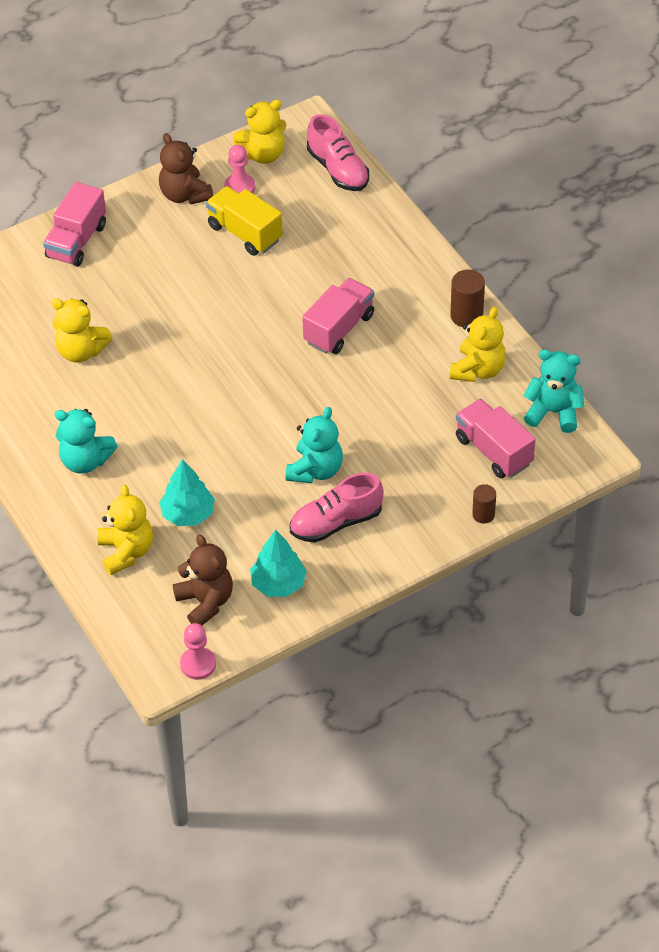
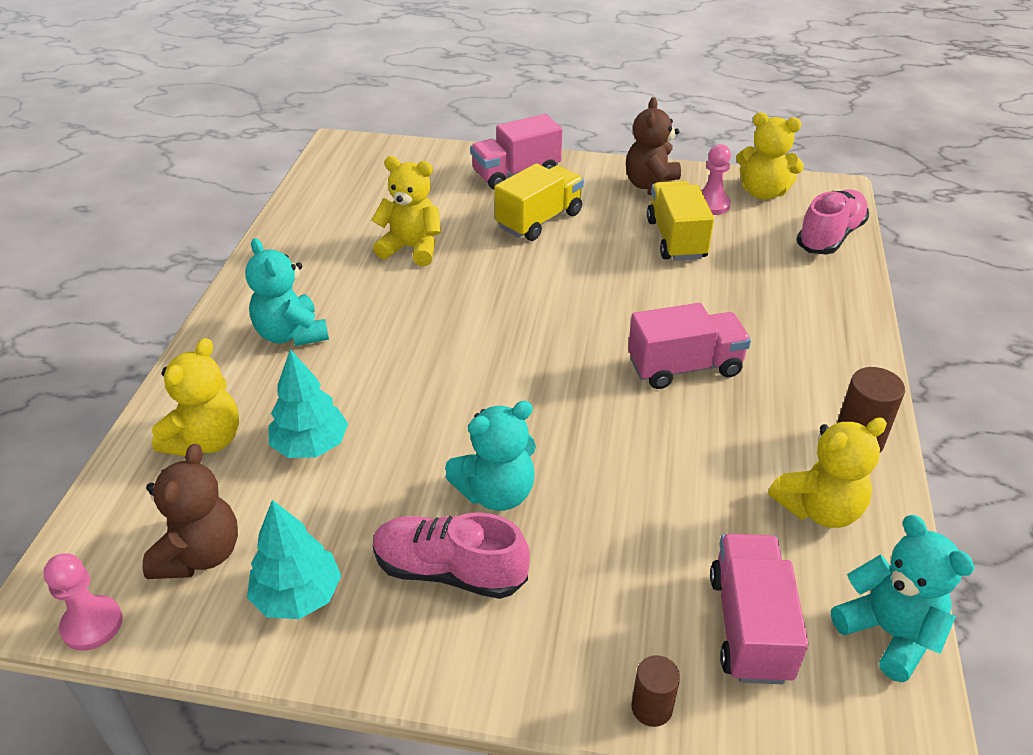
camera: 40 degrees right, 10 degrees down
(81, 351) = (411, 248): yellow teddy bear -> yellow teddy bear turned 135 degrees clockwise
(139, 273) = (539, 220): none -> yellow truck
(338, 169) = (830, 236): pink shoe -> pink shoe turned 150 degrees counterclockwise

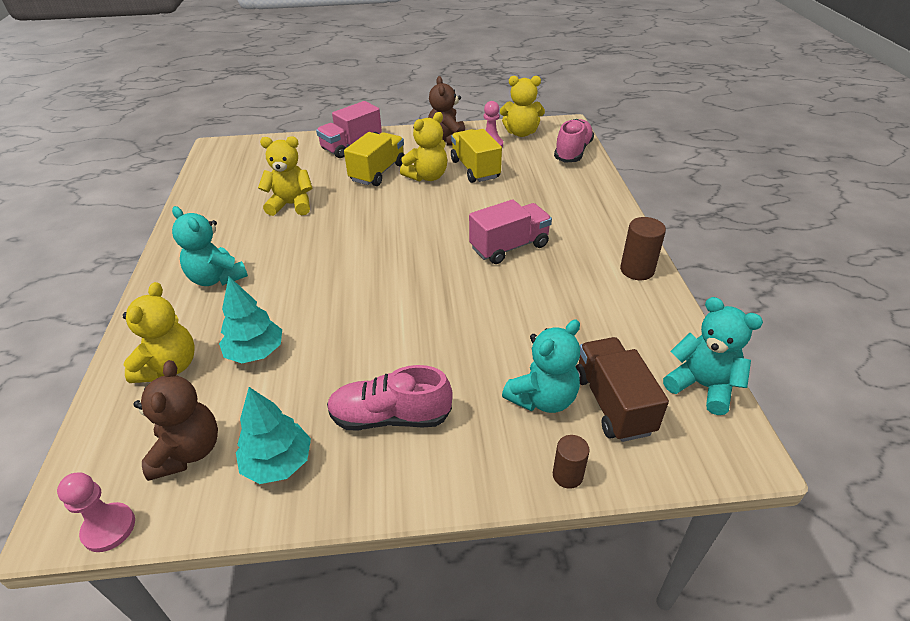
camera: 15 degrees left, 0 degrees up
(496, 493) = (407, 355): turquoise teddy bear -> turquoise teddy bear (542, 398)
(749, 626) = (612, 403): pink truck -> brown truck
(819, 509) = (629, 318): yellow teddy bear -> yellow teddy bear (427, 177)

